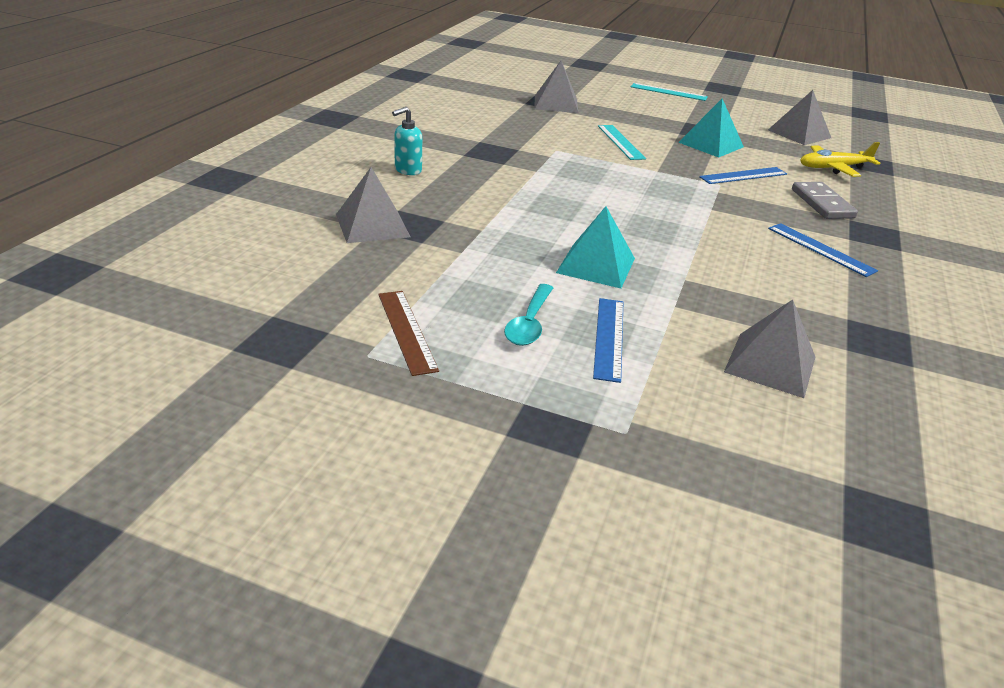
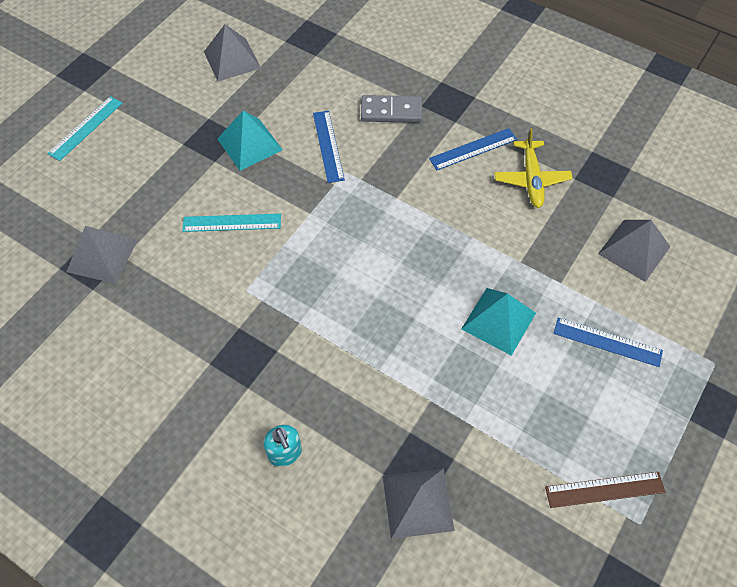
camera: 75 degrees left, 25 degrees up
(529, 323) = (590, 393): turquoise spoon -> none
(834, 168) = (317, 69): yellow plane -> yellow plane (531, 179)

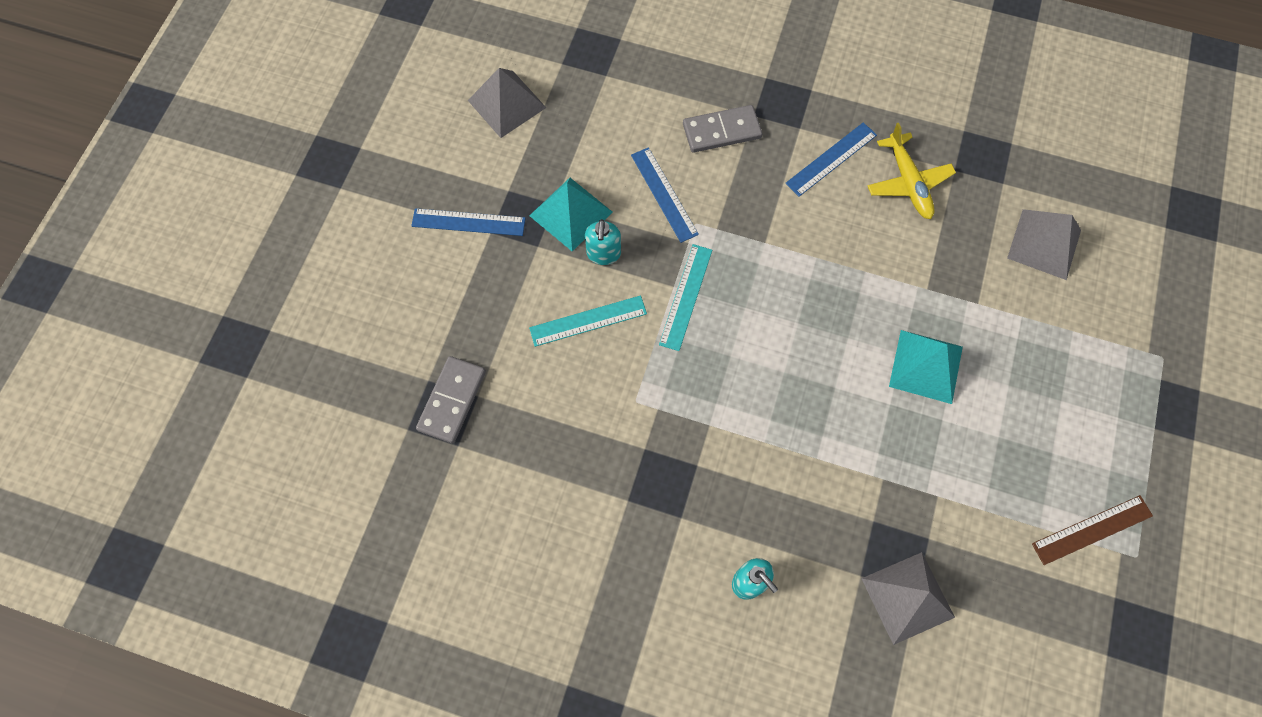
camera: 15 degrees left, 10 degrees up
(86, 128) = (363, 239): turquoise ruler -> turquoise ruler (686, 296)
(102, 255) = (452, 400): grey pyramid -> grey domino
(263, 178) = (603, 254): none -> turquoise soap dispenser
(607, 342) = (1047, 362): blue ruler -> blue ruler (468, 222)

